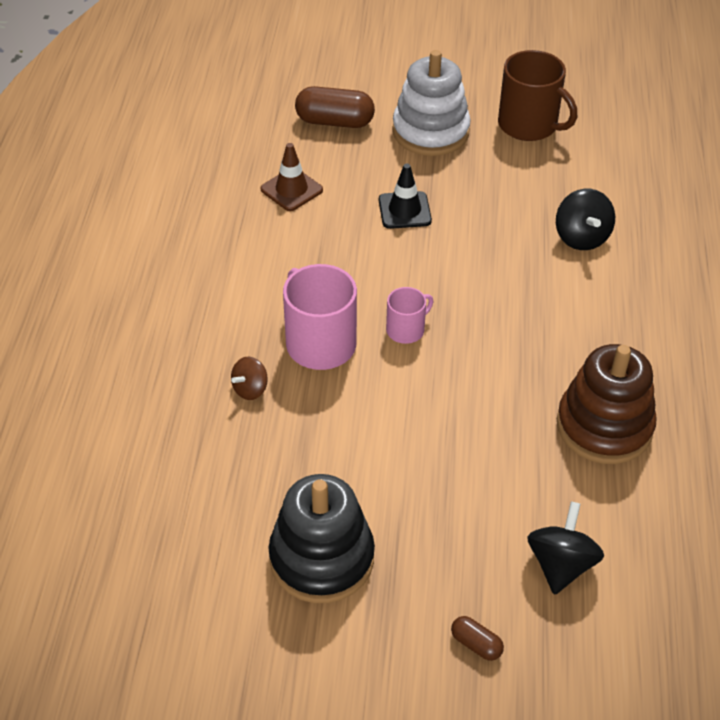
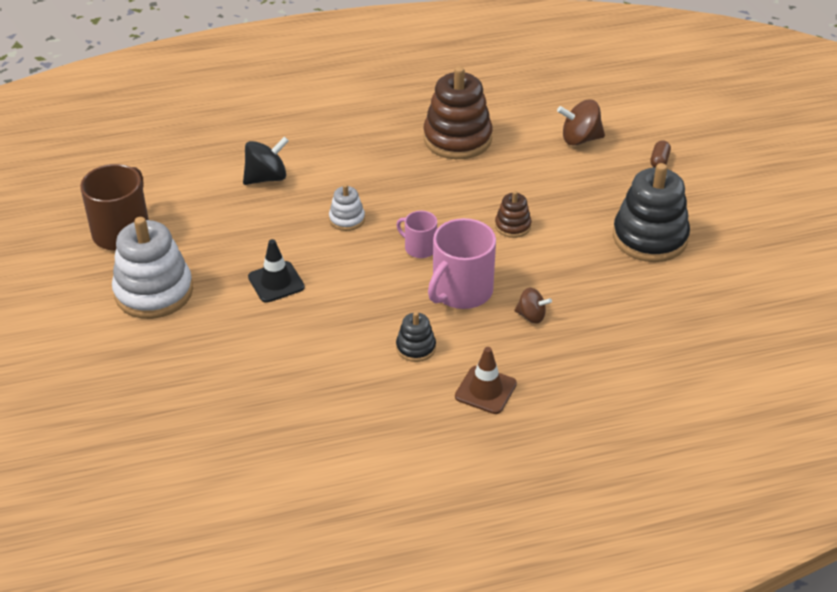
camera: 110 degrees left, 5 degrees down
(258, 285) = (416, 347): none -> black stacking toy
(291, 190) = (278, 364): brown traffic cone -> brown traffic cone (485, 390)
(335, 121) = (159, 363): brown capsule -> none
(407, 424) = (512, 226): none -> brown stacking toy
(482, 284) = (347, 219): none -> white stacking toy
(561, 564) = (580, 139): black spinning top -> brown spinning top

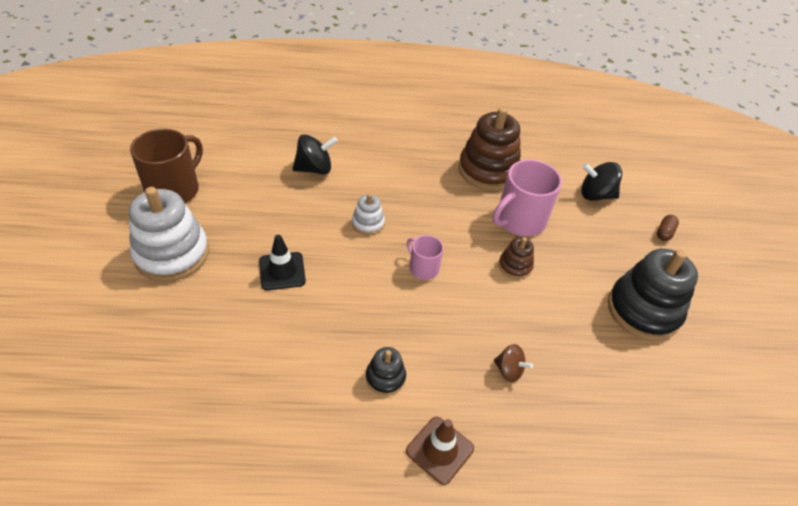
camera: 10 degrees right, 5 degrees up
(461, 291) = (448, 324): pink mug -> pink mug (519, 220)
(580, 139) = (595, 195): brown spinning top -> black spinning top

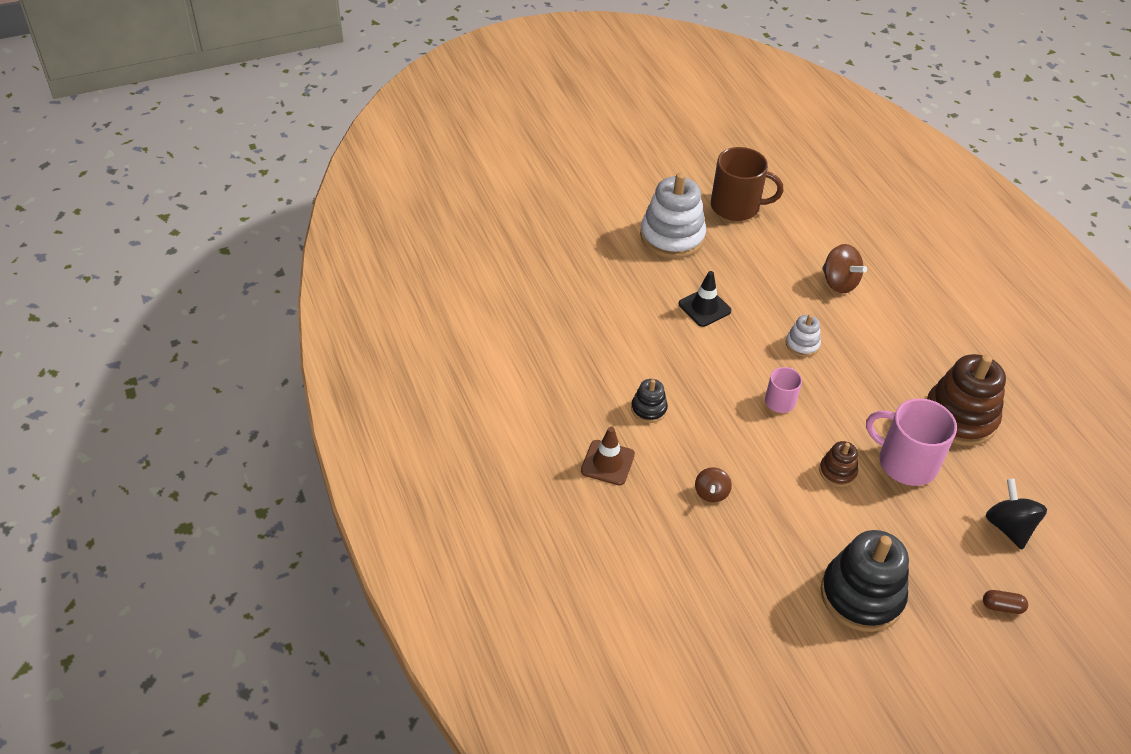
camera: 70 degrees right, 0 degrees up
(314, 169) = (839, 283): black spinning top -> brown spinning top

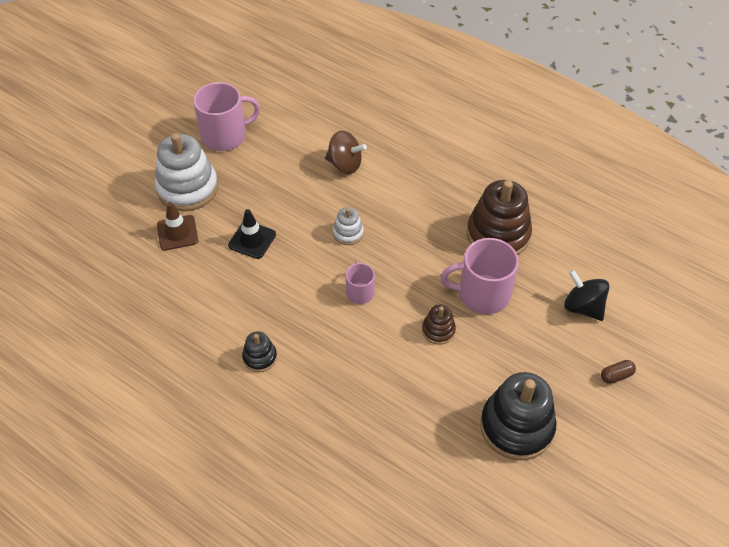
camera: 30 degrees left, 5 degrees up
(607, 463) = (254, 426): brown traffic cone -> brown traffic cone (177, 233)
(711, 493) = (354, 405): brown spinning top -> none
(736, 206) = (225, 135): brown mug -> pink mug

